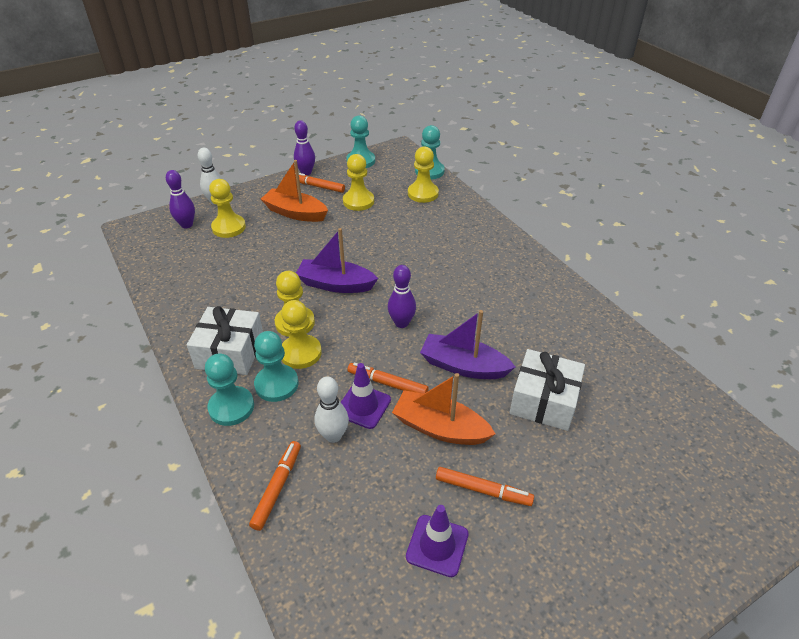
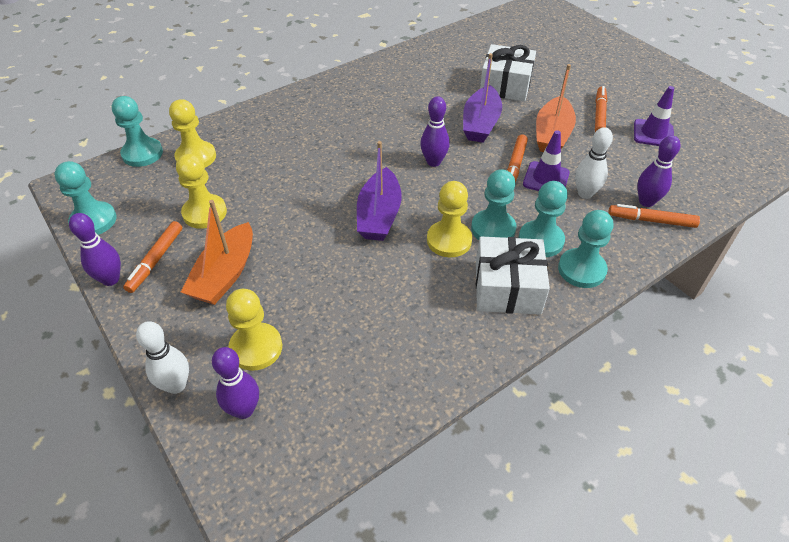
camera: 95 degrees left, 5 degrees up
(301, 353) = (493, 229): yellow pawn -> turquoise pawn
(308, 492) = (646, 202): none -> purple bowling pin

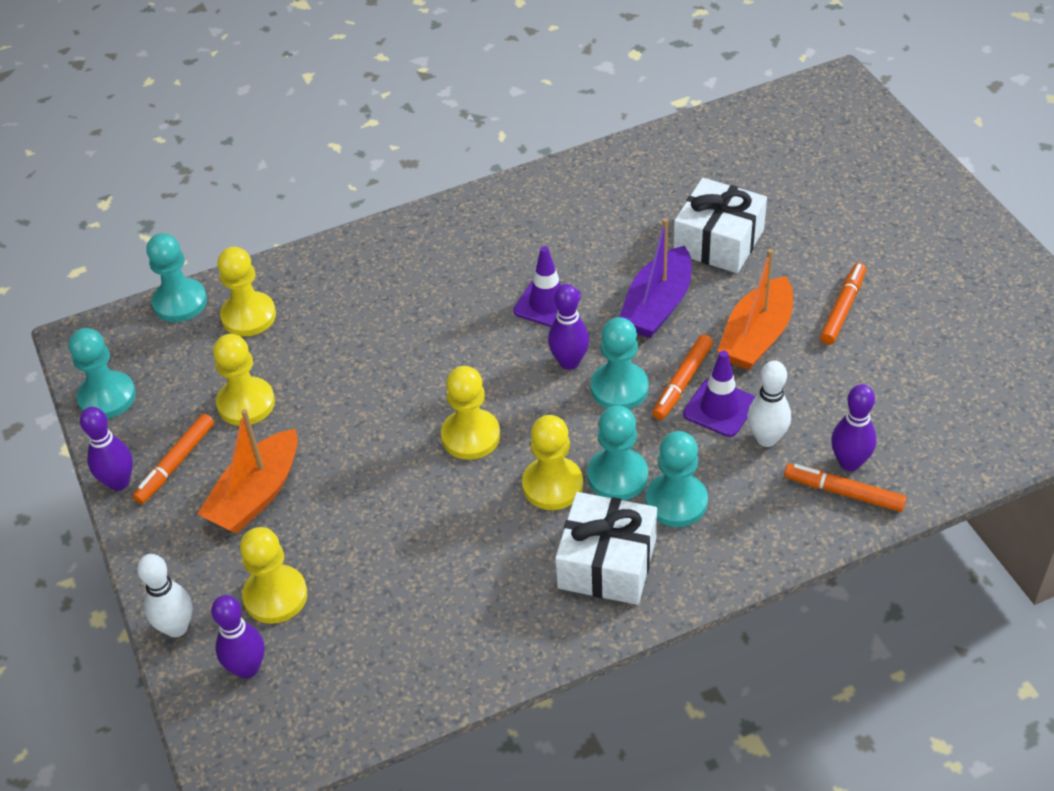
camera: 15 degrees right, 0 degrees up
(379, 215) = (471, 436): purple boat -> yellow pawn
(581, 269) = (715, 551): turquoise pawn -> turquoise pawn (619, 388)
(653, 133) = (911, 352): purple traffic cone -> purple traffic cone (547, 304)

